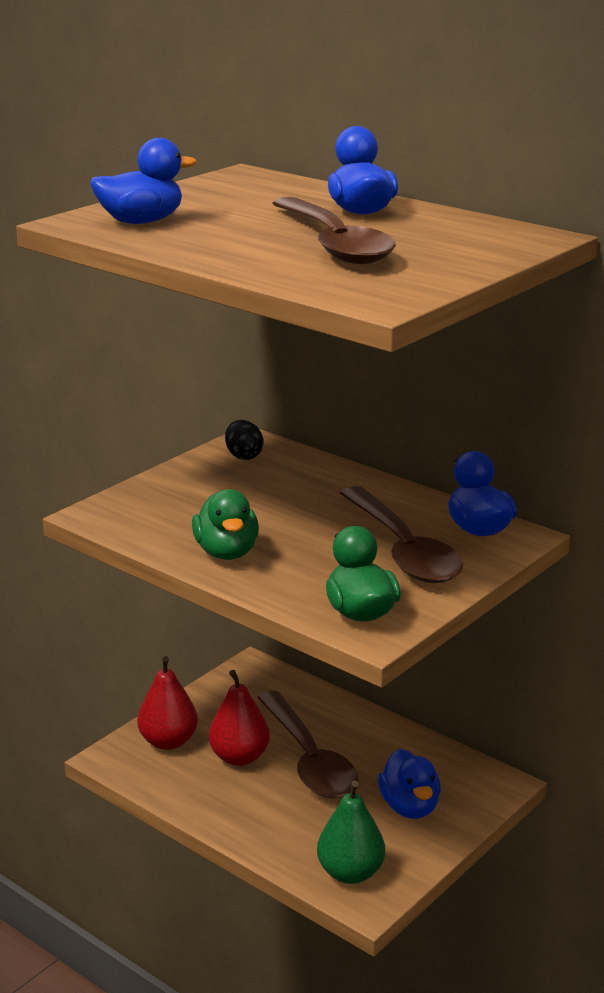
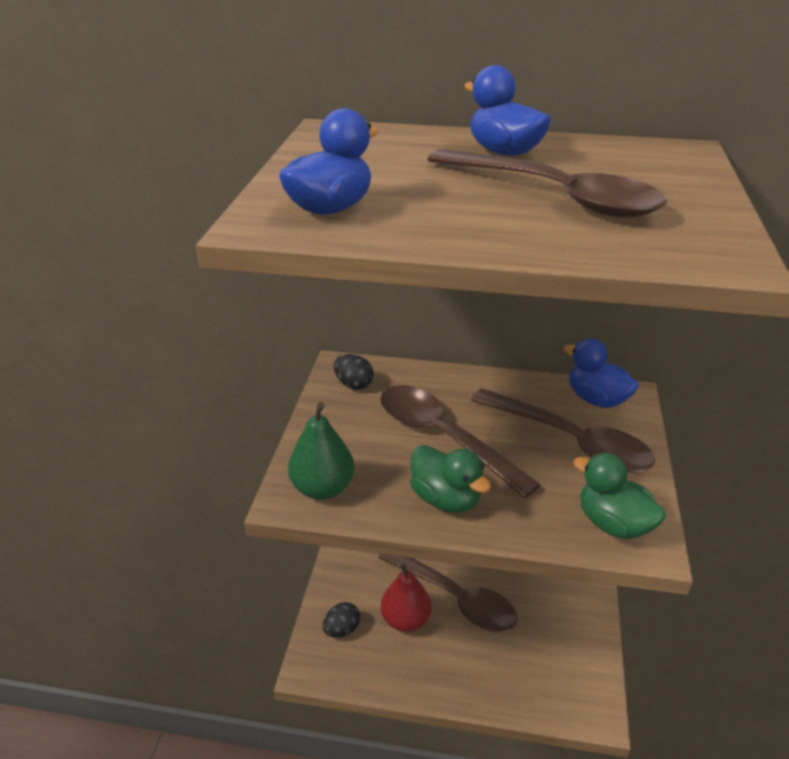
camera: 30 degrees left, 10 degrees up
(168, 741) = (342, 629): red pear -> black egg
(280, 514) = (443, 437): none -> brown spoon
(350, 873) = (565, 692): green pear -> green pear (322, 488)
(409, 807) = (553, 609): blue duck -> none

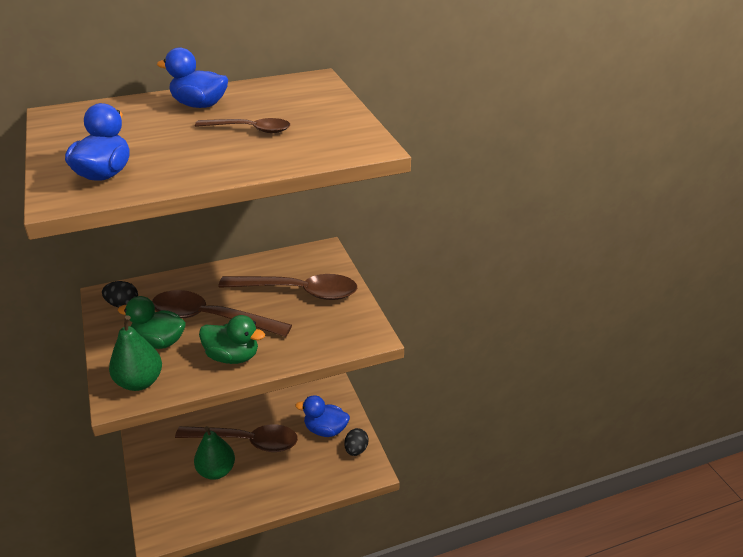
camera: 30 degrees left, 0 degrees up
(342, 629) = (170, 498): black egg -> black egg (356, 450)
(405, 619) = (216, 471): red pear -> green pear
(554, 195) = (250, 129): brown spoon -> brown spoon, size x0.56
(596, 399) = (304, 259): blue duck -> blue duck (325, 430)
(613, 524) = (346, 332): green duck -> green duck (159, 342)

